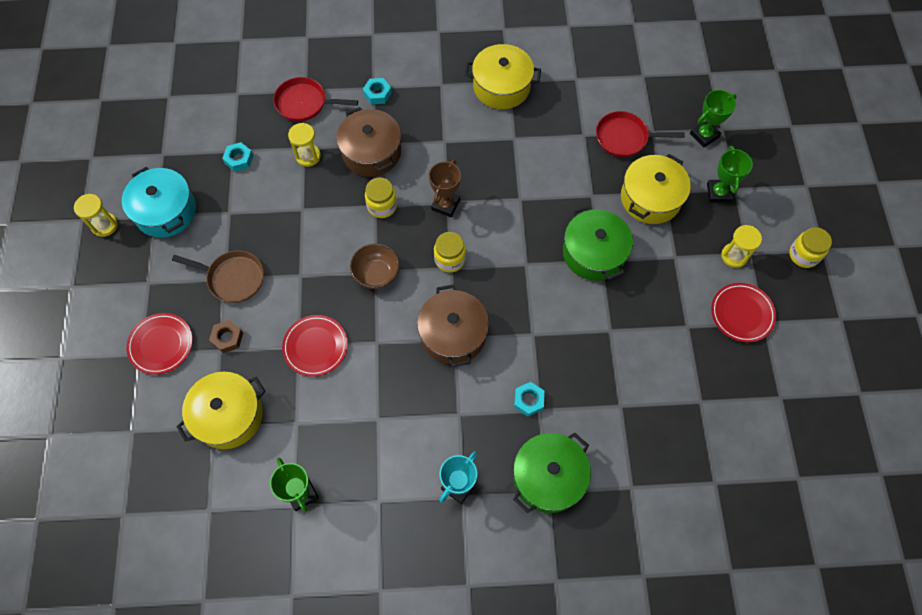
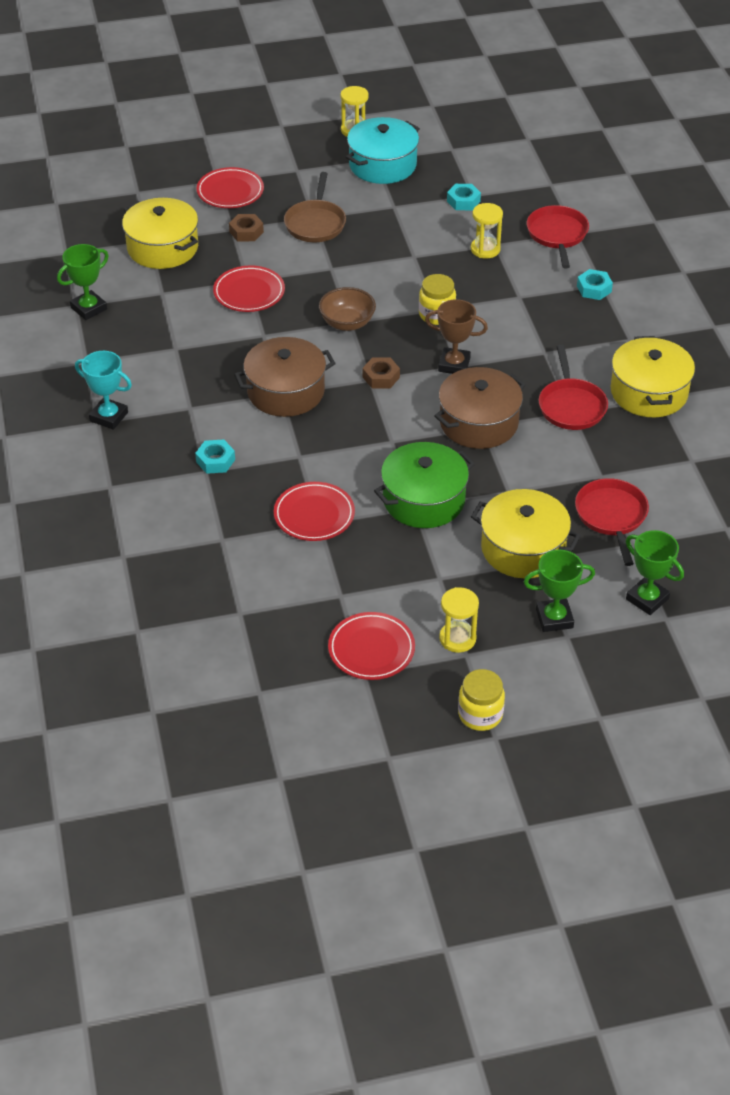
camera: 80 degrees right, 20 degrees down
(371, 152) = (508, 296): brown pot -> brown pot (479, 423)
(450, 259) = (381, 377): yellow jar -> brown nut
(507, 137) = (571, 406): none -> red pan
(548, 477) = (127, 485): green pot -> none
(601, 333) = (314, 515): none -> red plate

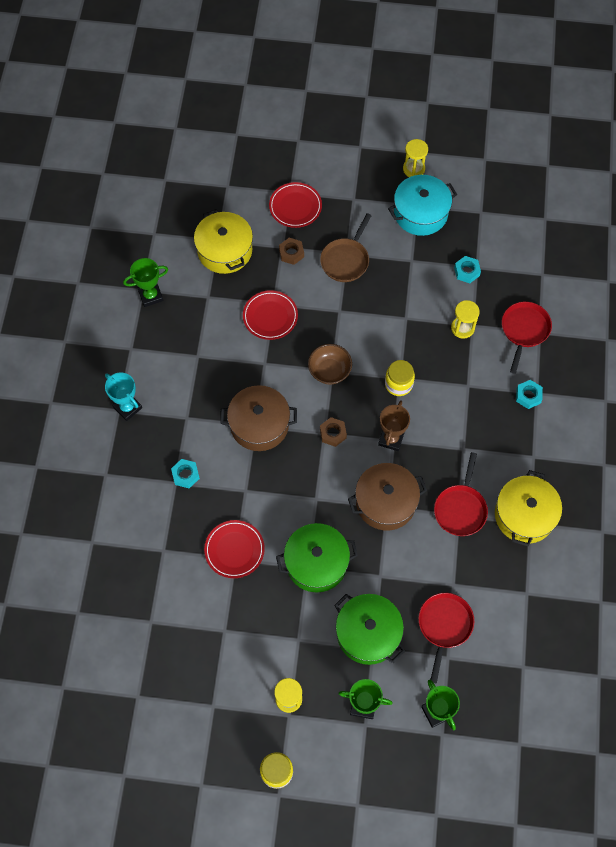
camera: 20 degrees right, 20 degrees up
(371, 649) = (226, 687): red plate -> none
(454, 365) = (391, 439): brown trophy -> brown trophy turned 75 degrees clockwise
(523, 548) = (368, 633): yellow pot -> green pot

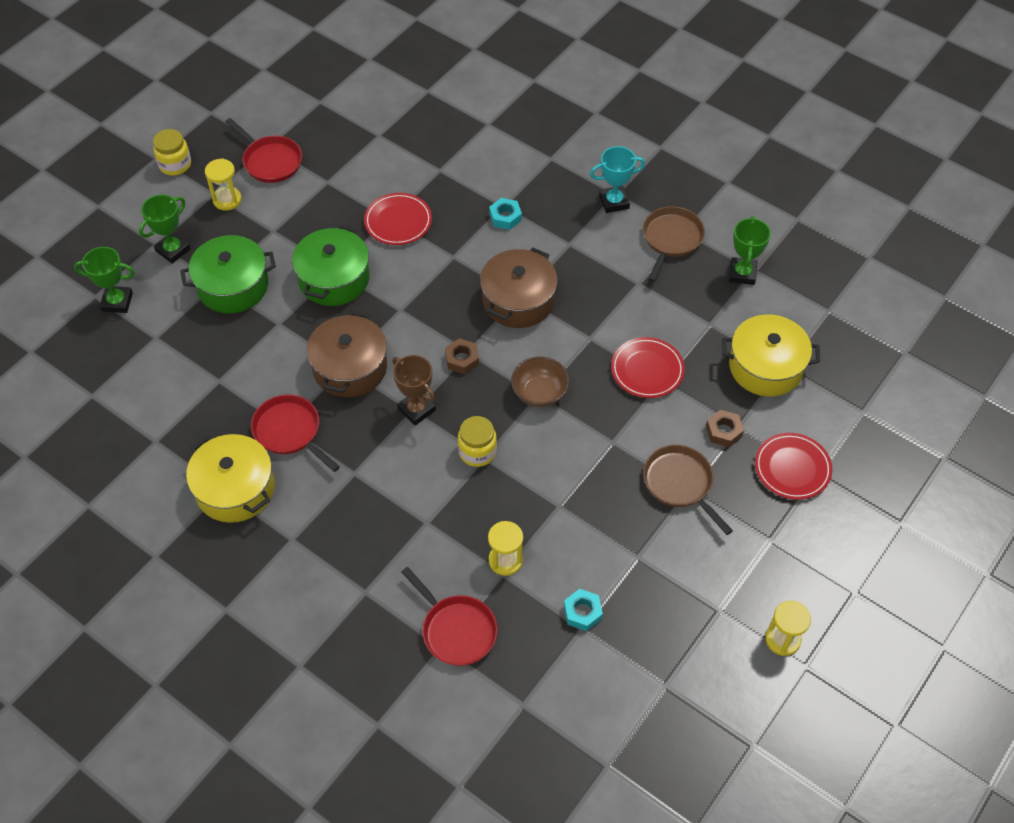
camera: 120 degrees right, 10 degrees down
(144, 353) = (671, 239): none -> brown pan
(420, 213) = (704, 607): turquoise pot -> none
(444, 626) = (186, 351): red pan -> red pan (270, 161)
(528, 396) = (368, 580): turquoise nut -> none

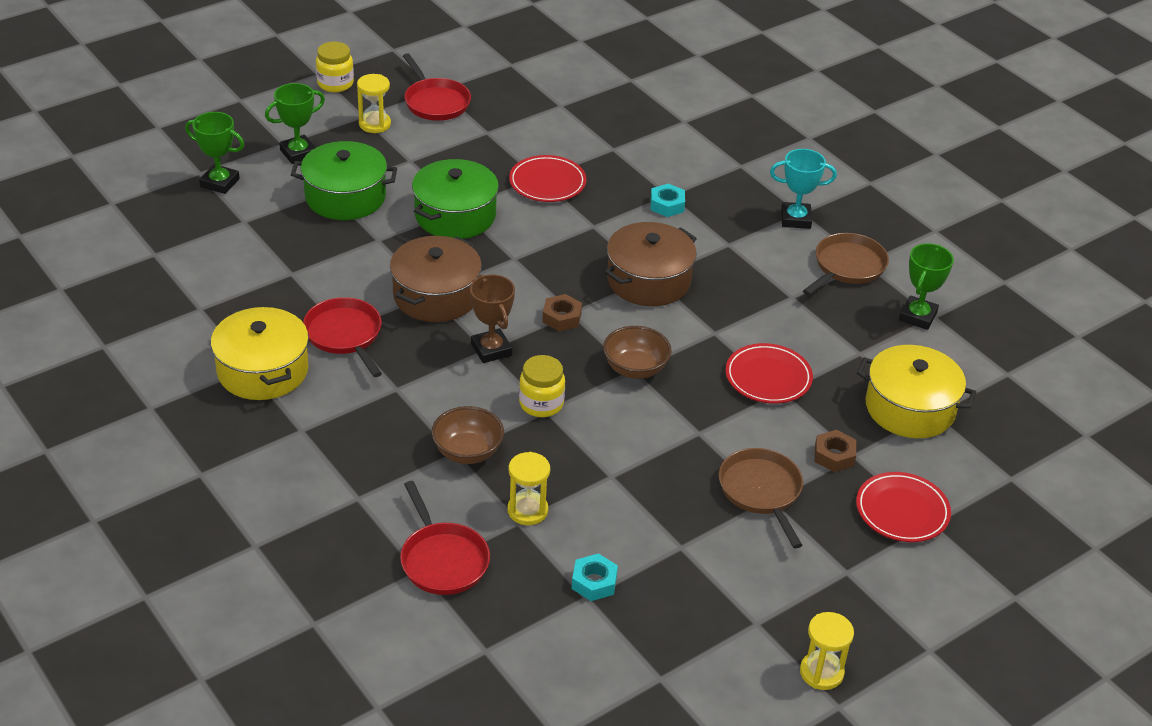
camera: 15 degrees right, 15 degrees down
(436, 518) = (467, 452): none -> brown bowl

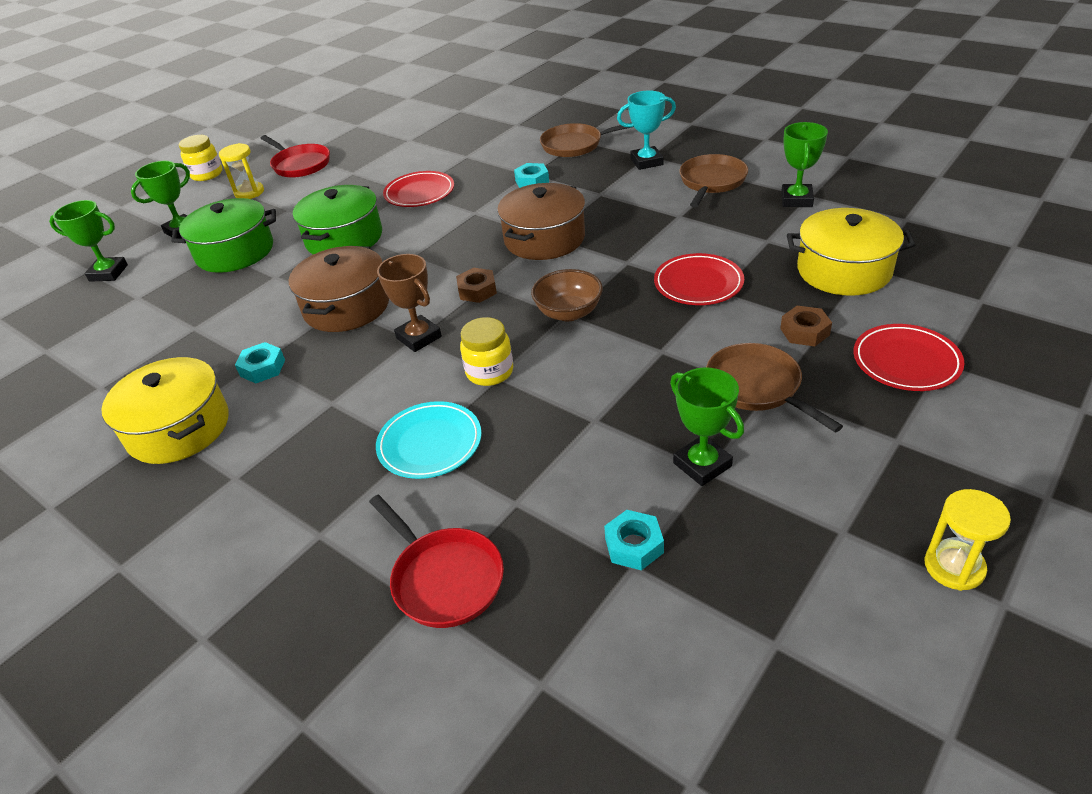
camera: 10 degrees left, 0 degrees up
(345, 335) = (262, 368): red pan -> turquoise nut
(467, 452) = (430, 443): brown bowl -> turquoise plate
(527, 510) = (521, 486): yellow hourglass -> none
(679, 540) = (702, 465): none -> green trophy
(733, 171) = (575, 145): none -> brown pan

